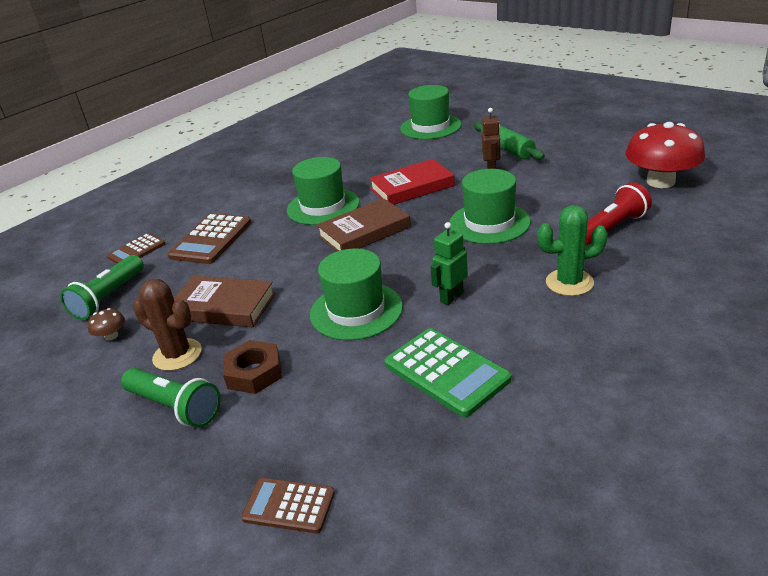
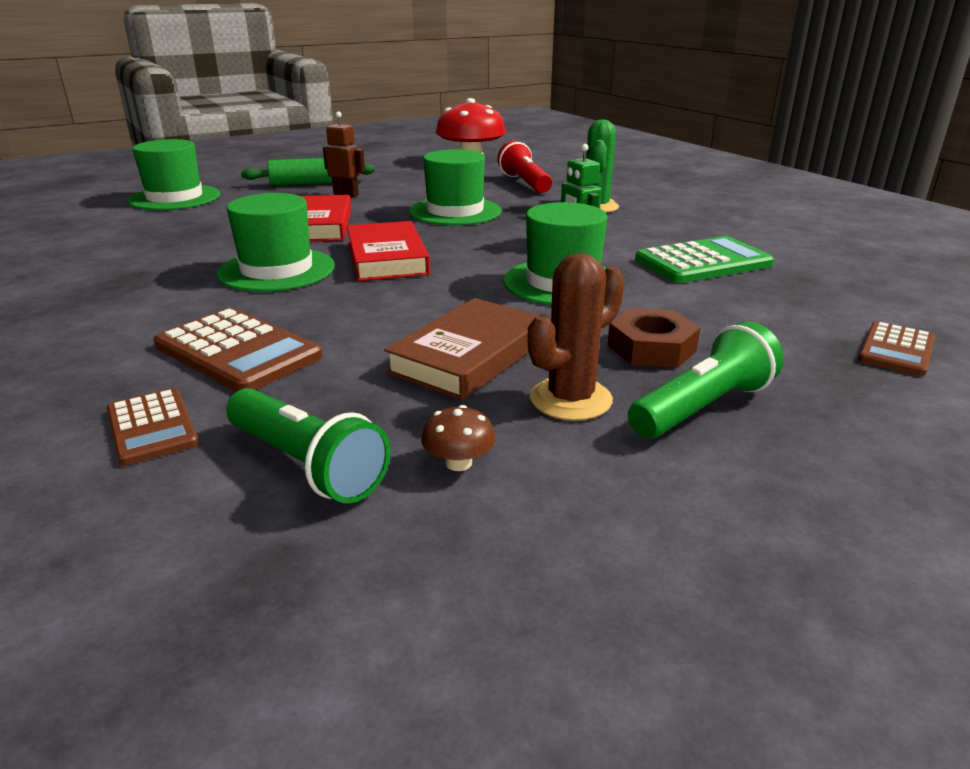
camera: 75 degrees left, 5 degrees down
(364, 232) = (387, 258): brown book -> red book

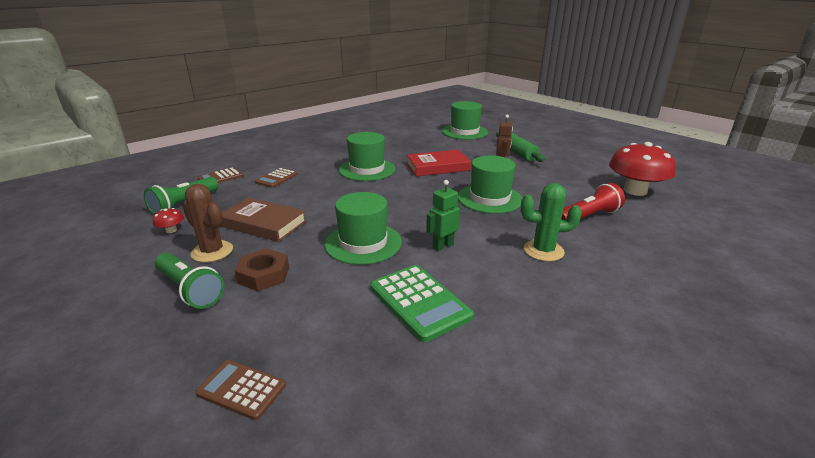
camera: 80 degrees right, 0 degrees up
(238, 351) = (276, 178): brown calculator -> brown calculator, size x0.61
(387, 258) = (391, 190): red book -> none
(458, 463) = (171, 230): brown mushroom -> red mushroom

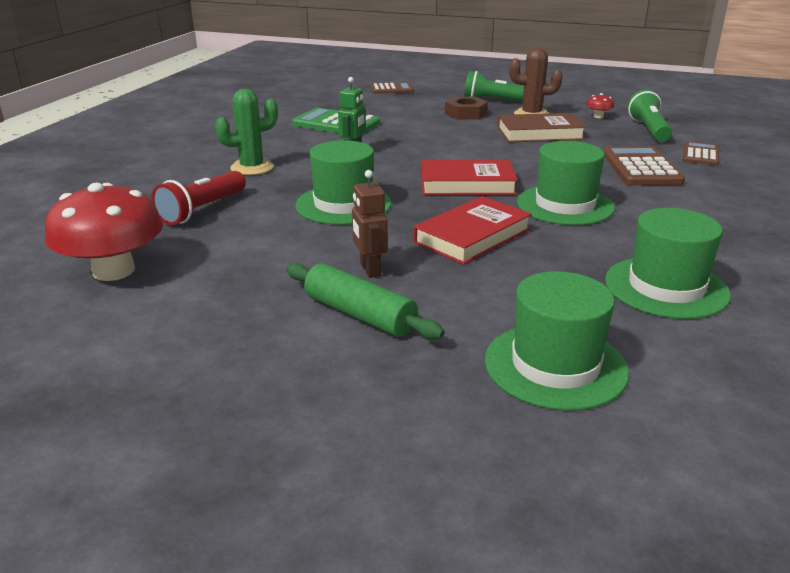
camera: 150 degrees right, 0 degrees up
(276, 178) = (641, 168): brown calculator -> brown calculator, size x1.63
(363, 243) = (426, 140): green hat -> green hat (666, 287)
(397, 193) = (467, 184): none -> red book

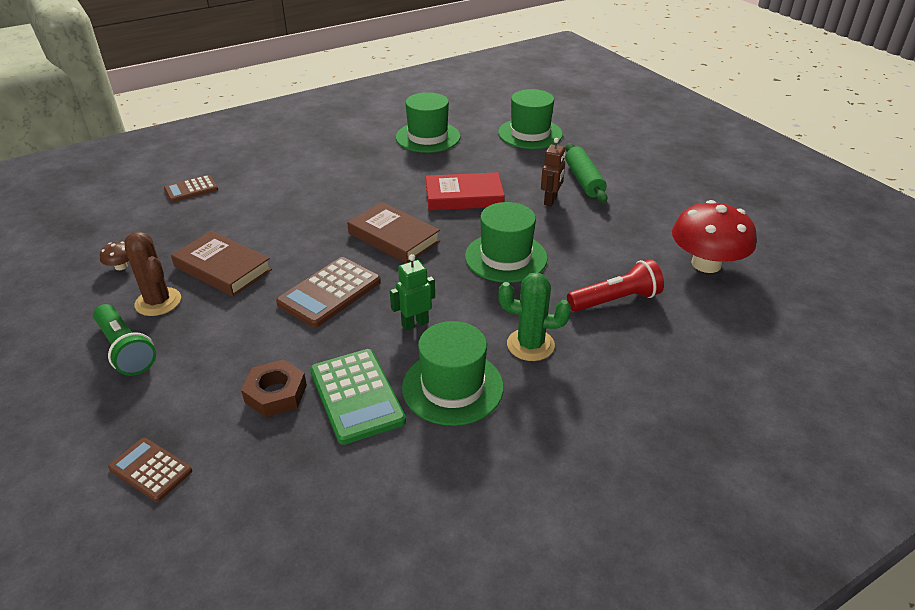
camera: 140 degrees left, 10 degrees up
(465, 114) = (204, 340): brown nut -> brown nut (276, 394)
(467, 184) = (394, 237): red book -> brown book
(565, 205) = (371, 193): green hat -> green hat (452, 387)
(598, 116) = (121, 266): red mushroom -> brown mushroom
(641, 168) = (256, 197): brown calculator -> brown calculator (329, 292)
(648, 130) = (141, 229): green flashlight -> none

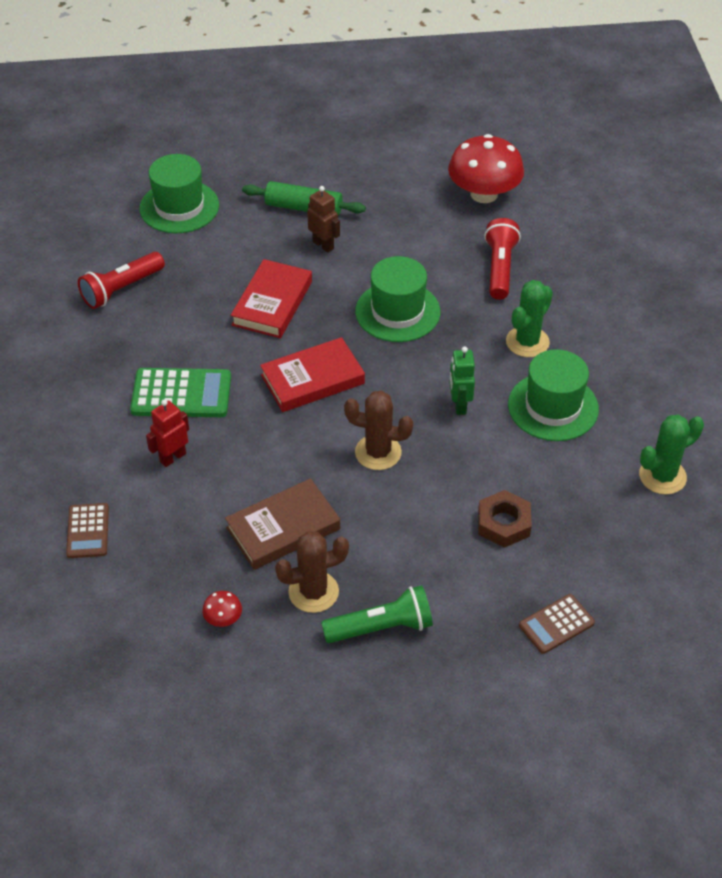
camera: 65 degrees left, 10 degrees up
(121, 266) = (223, 618): brown mushroom -> red mushroom
(275, 201) = (172, 457): none -> red robot
(329, 292) = (378, 452): brown calculator -> brown cactus
(356, 396) = (533, 470): green calculator -> green calculator (181, 394)
(394, 237) = (312, 379): brown book -> red book
(400, 507) = (662, 476): none -> green cactus
(428, 137) = (121, 289): green hat -> red flashlight

